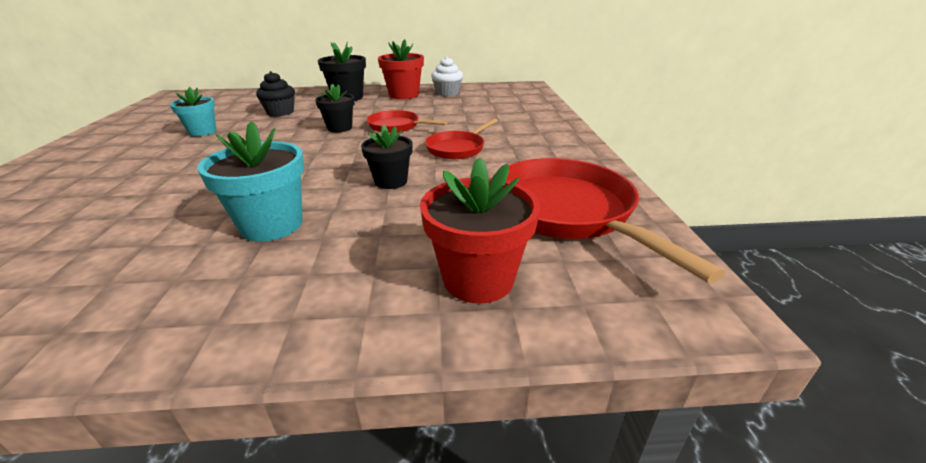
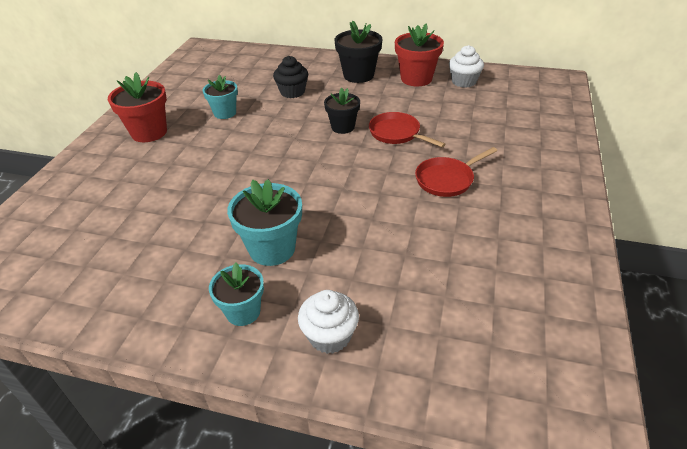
camera: 20 degrees right, 10 degrees up
(235, 292) = (243, 312): none -> turquoise flower pot
(365, 292) = (329, 336): none -> white cupcake
(391, 181) = (374, 215): black flower pot -> none
(478, 279) = (415, 346): red flower pot -> red flower pot (149, 132)
(567, 212) = (518, 291): red pan -> none

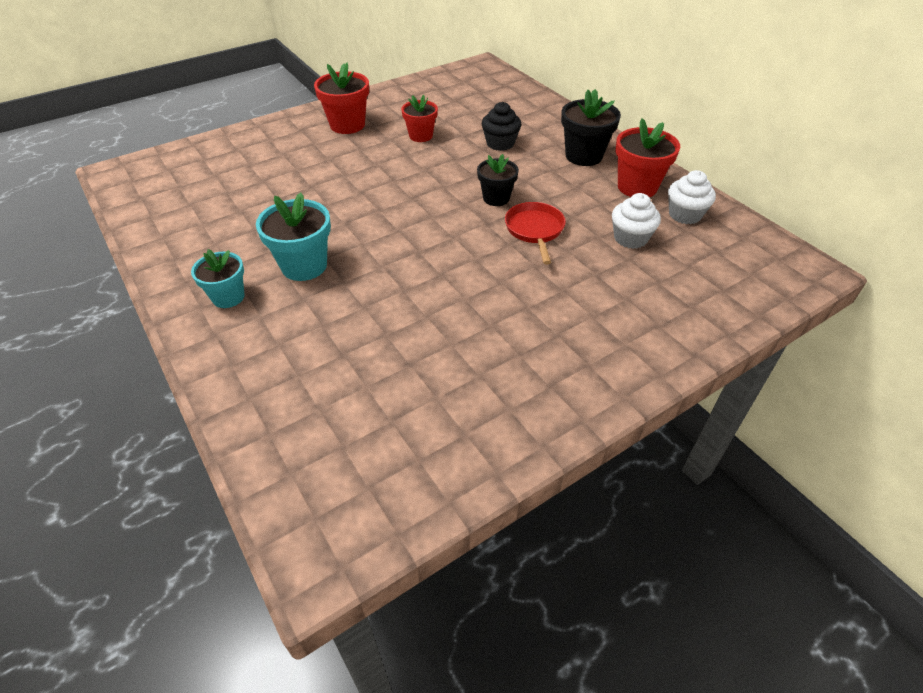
camera: 40 degrees right, 5 degrees up
(225, 113) = (421, 136): turquoise flower pot -> red flower pot
(329, 336) = (252, 353): white cupcake -> white cupcake (630, 238)
(447, 179) = (515, 297): red pan -> none

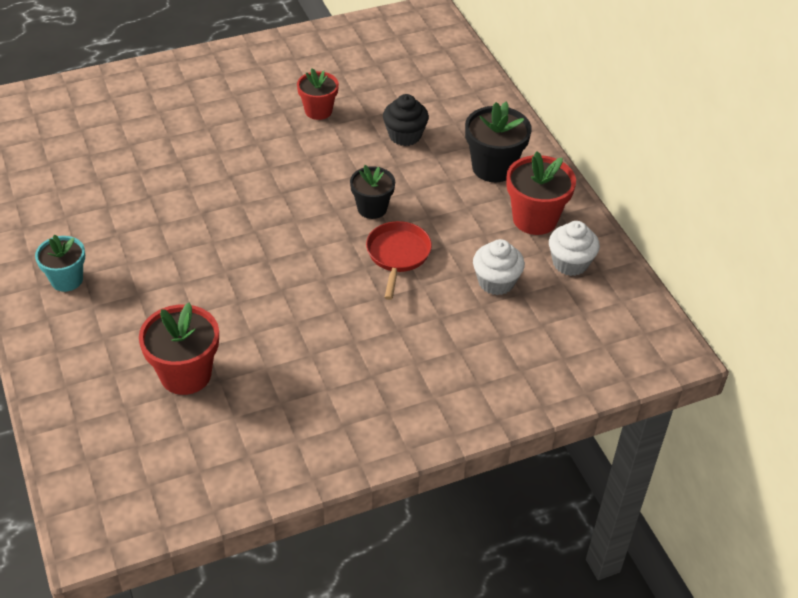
camera: 10 degrees right, 0 degrees up
(304, 266) = (148, 257): turquoise flower pot -> none
(347, 125) = (240, 83): red flower pot -> red flower pot (185, 374)

